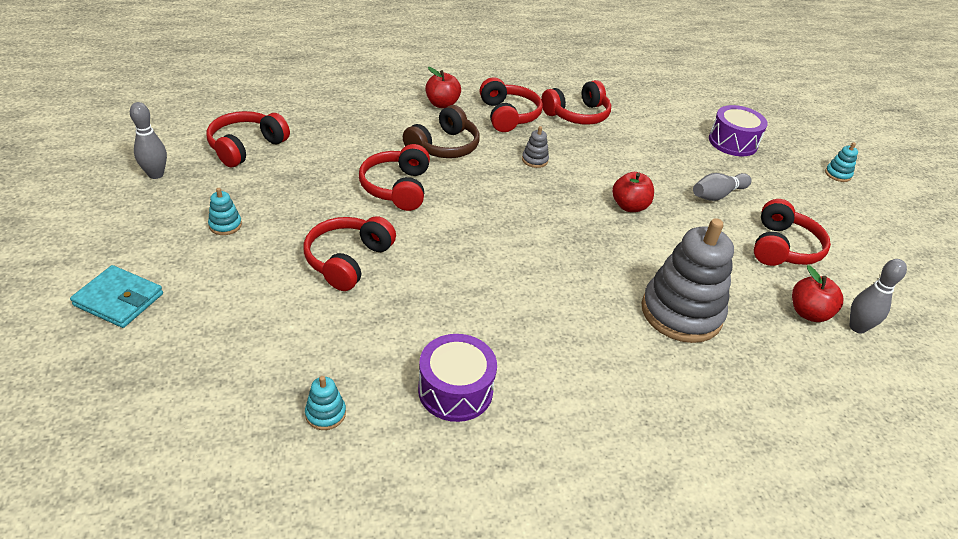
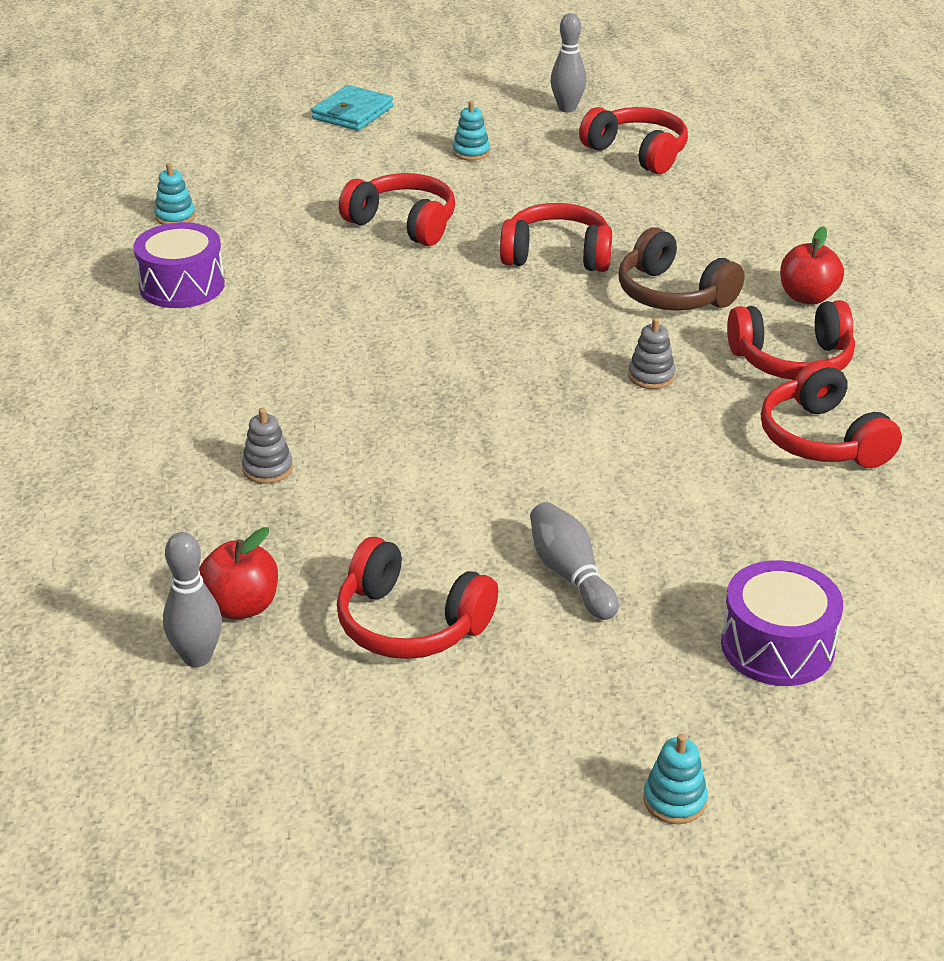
camera: 100 degrees right, 5 degrees down
(629, 206) = (527, 459): red apple -> none
(681, 313) = (267, 469): grey stacking toy -> grey stacking toy, size x0.41

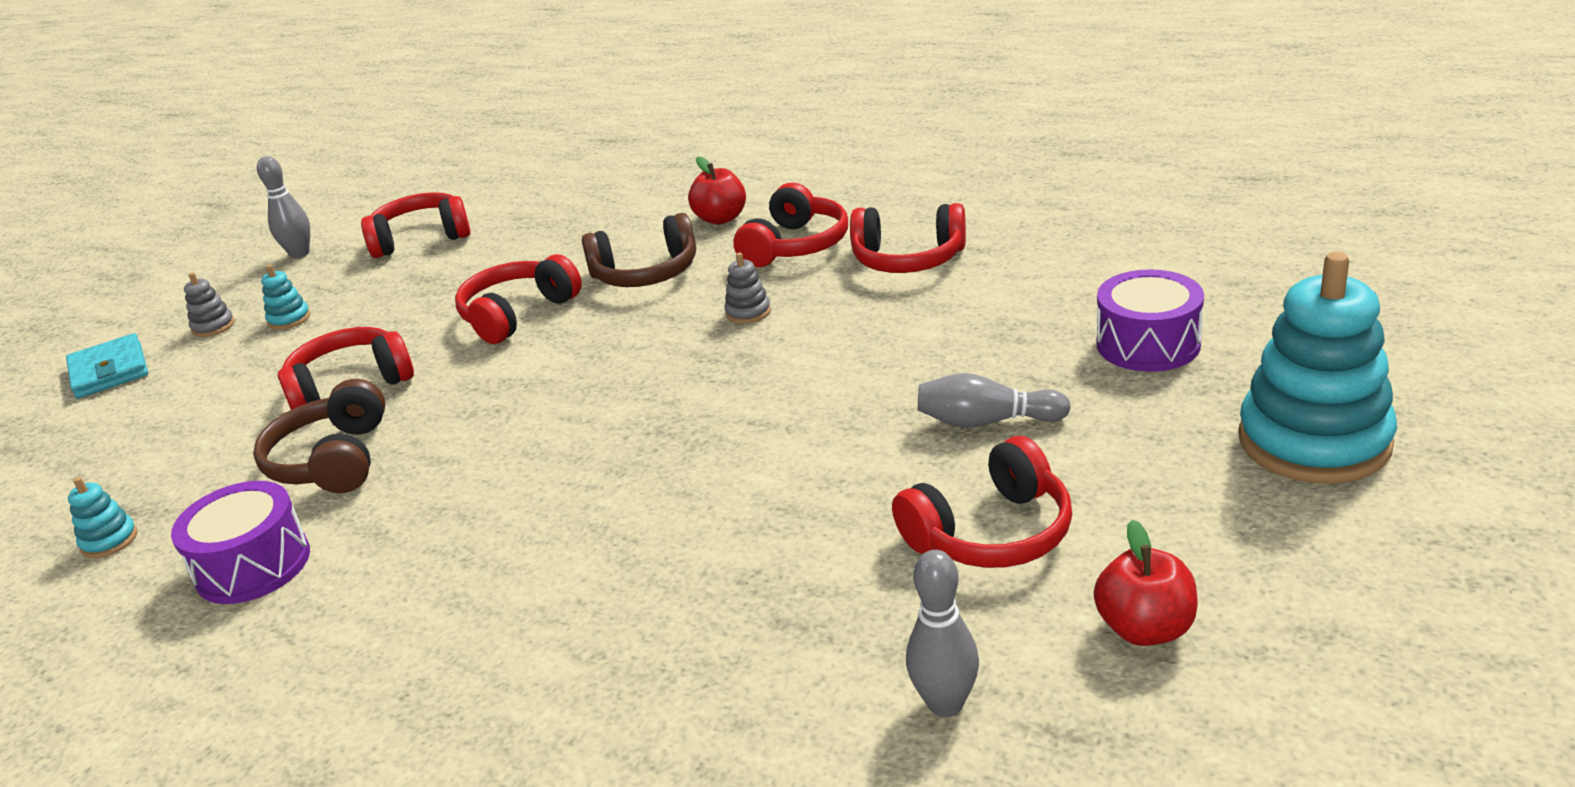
camera: 55 degrees left, 5 degrees down
(241, 606) = (882, 648): red apple -> red apple (1145, 629)
(267, 469) = (662, 574): grey stacking toy -> grey stacking toy (213, 326)
(310, 261) = (332, 460): none -> brown headphones
(674, 800) = (1314, 441): turquoise stacking toy -> turquoise stacking toy, size x2.46

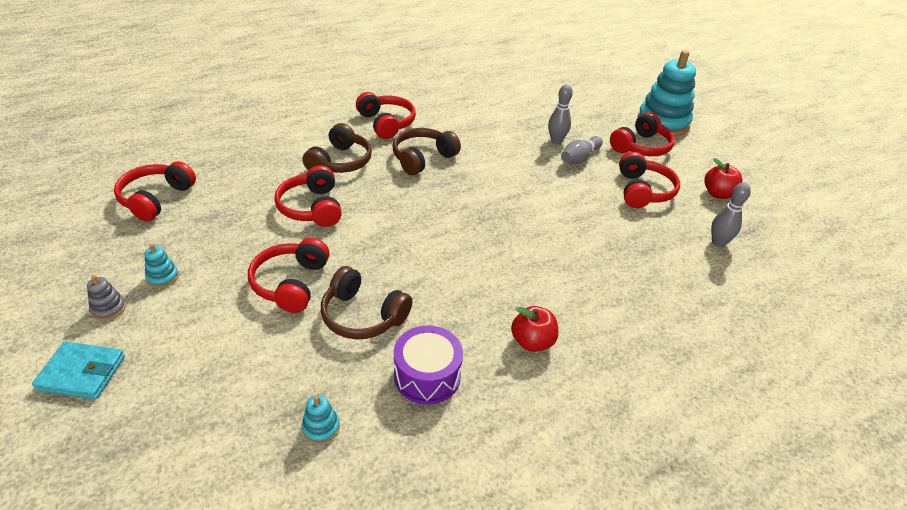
camera: 60 degrees left, 10 degrees up
(300, 254) = (74, 243): grey bowling pin -> grey bowling pin (556, 141)
(721, 219) = (325, 124): red apple -> red apple (532, 342)
(748, 312) = (423, 158): grey stacking toy -> brown headphones
(908, 259) = (444, 112): red headphones -> red headphones (641, 147)
(1148, 344) = (576, 111): purple drum -> none

